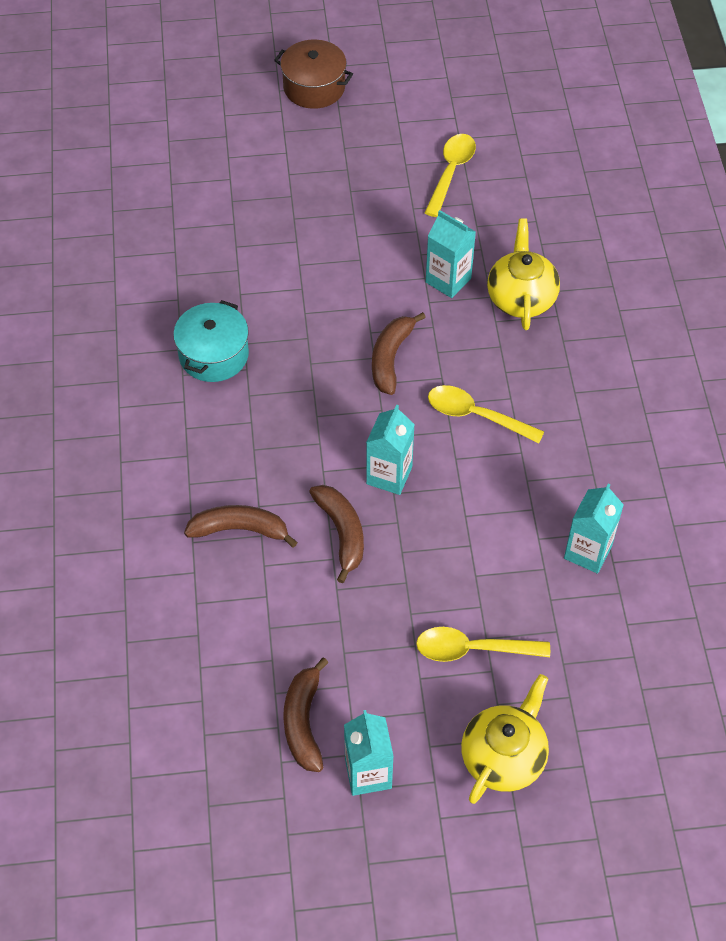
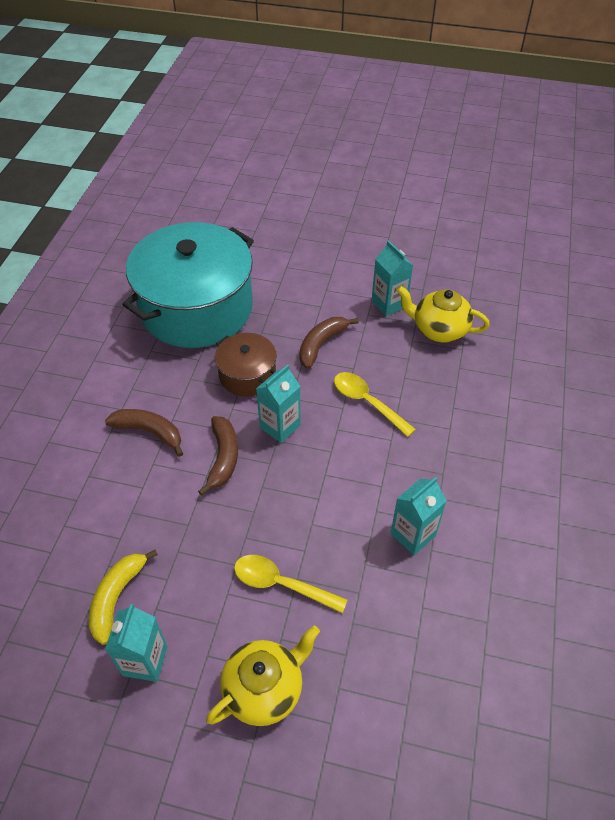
camera: 20 degrees right, 5 degrees down
(213, 354) = (196, 308): turquoise pot -> turquoise pot, size x2.13
(304, 722) = (117, 597): brown banana -> yellow banana
(314, 87) = (351, 164): brown pot -> brown pot (247, 375)
(451, 172) = (423, 235): yellow spoon -> none
(521, 298) = (439, 329): yellow teapot -> yellow teapot turned 90 degrees counterclockwise

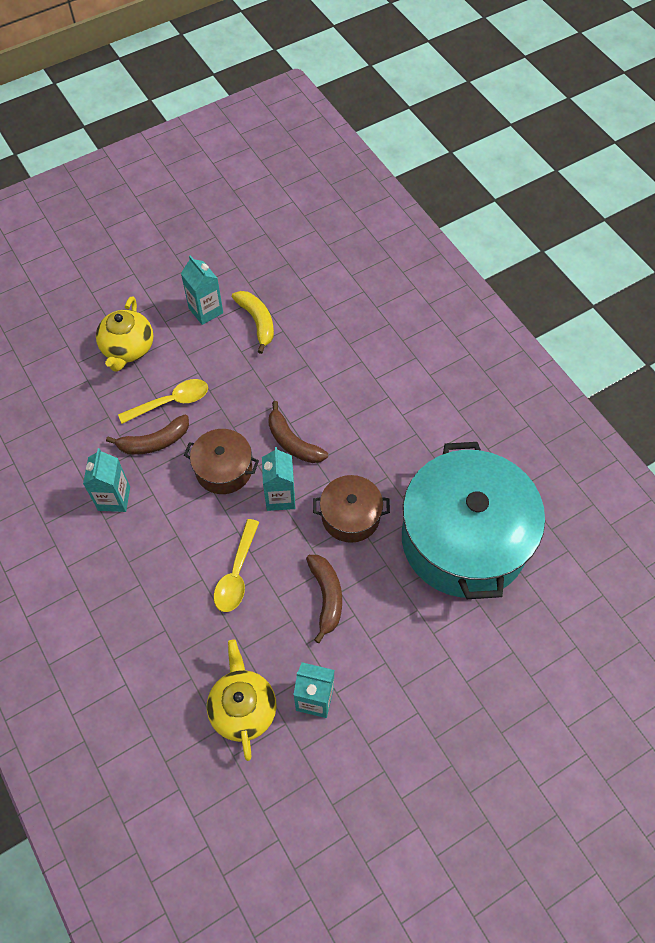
camera: 135 degrees right, 10 degrees up
(149, 432) = (362, 416): brown banana -> brown banana (154, 442)
(299, 482) = (223, 469): none -> brown pot
(367, 402) = (236, 574): yellow spoon -> yellow spoon turned 105 degrees clockwise
(439, 329) = (243, 708): yellow teapot -> yellow teapot turned 75 degrees counterclockwise

